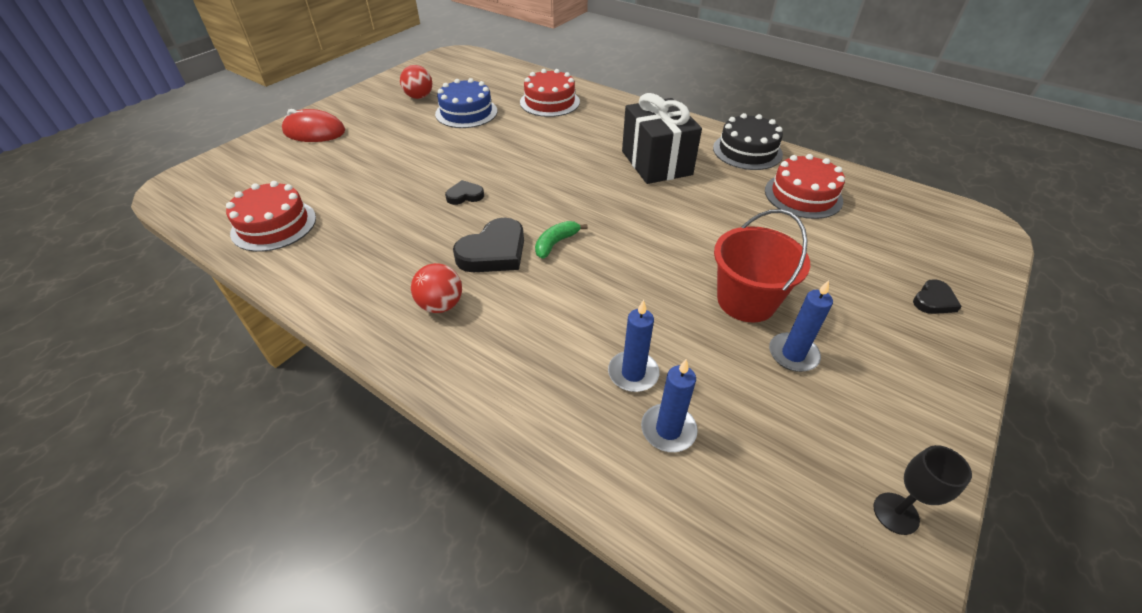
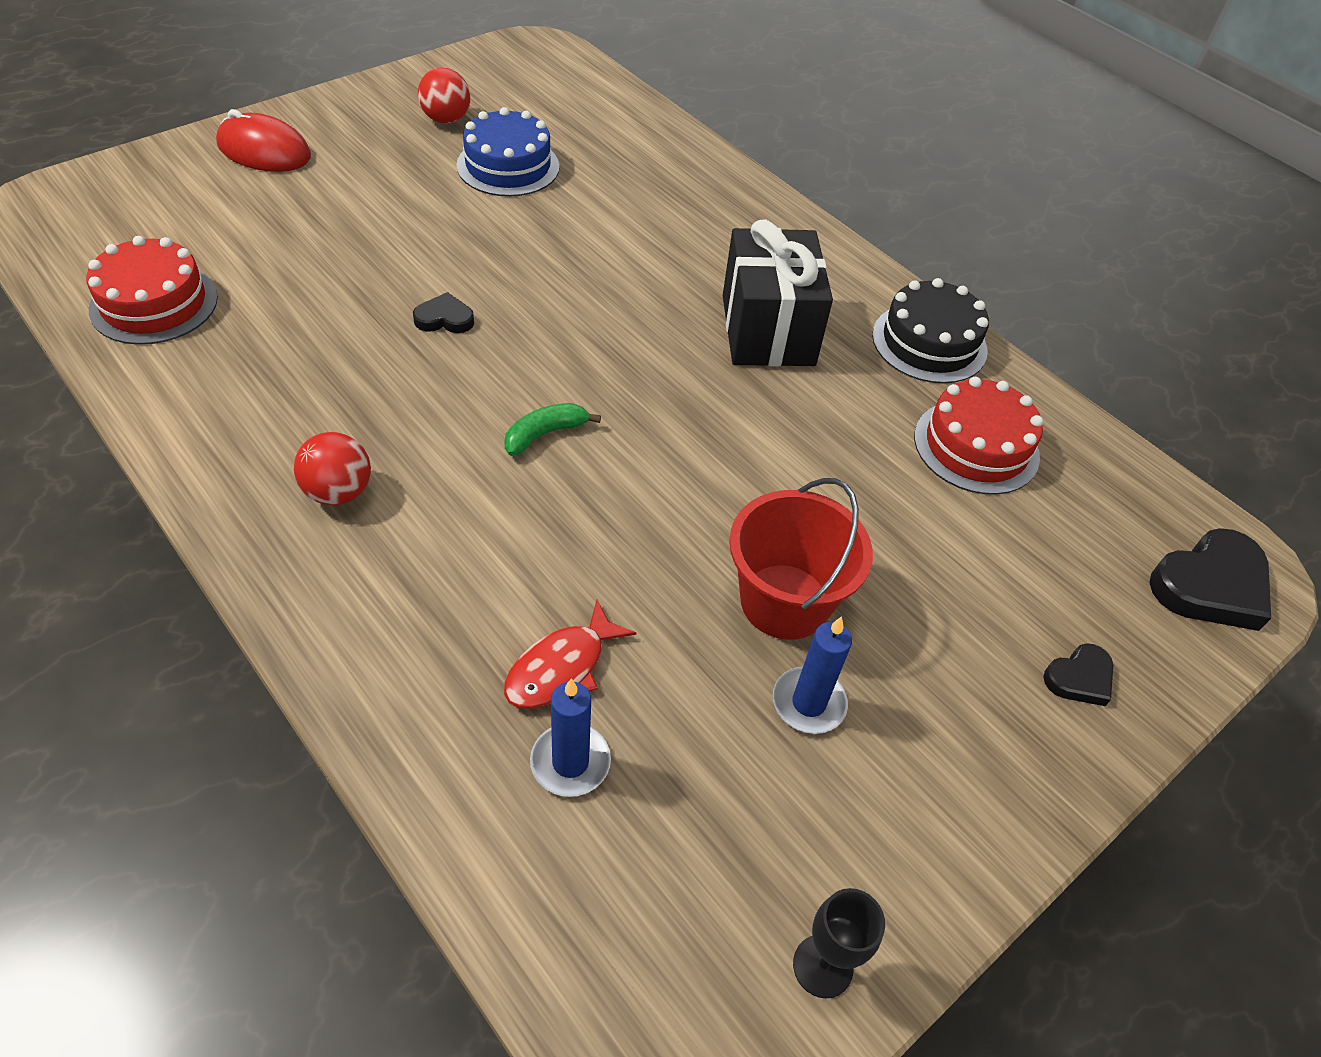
camera: 10 degrees right, 5 degrees up
(493, 252) = (448, 425): black heart -> black heart (1210, 585)
(549, 102) = (649, 175): red cake -> none
(633, 373) = (561, 668): blue candle -> red fish

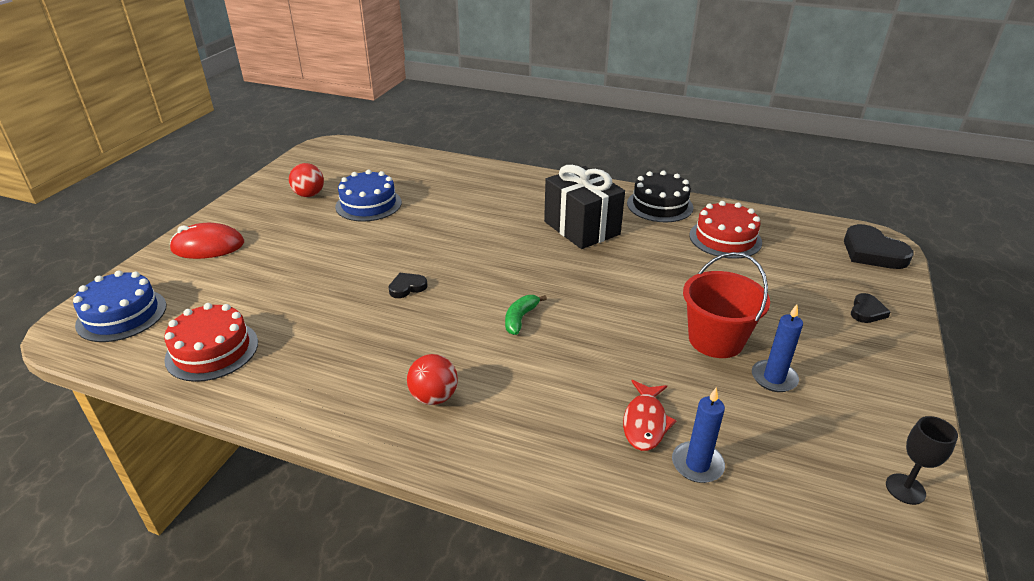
camera: 25 degrees left, 15 degrees down
(101, 209) = (122, 315): none -> blue cake
(1210, 585) = (872, 252): black heart -> black heart turned 120 degrees clockwise

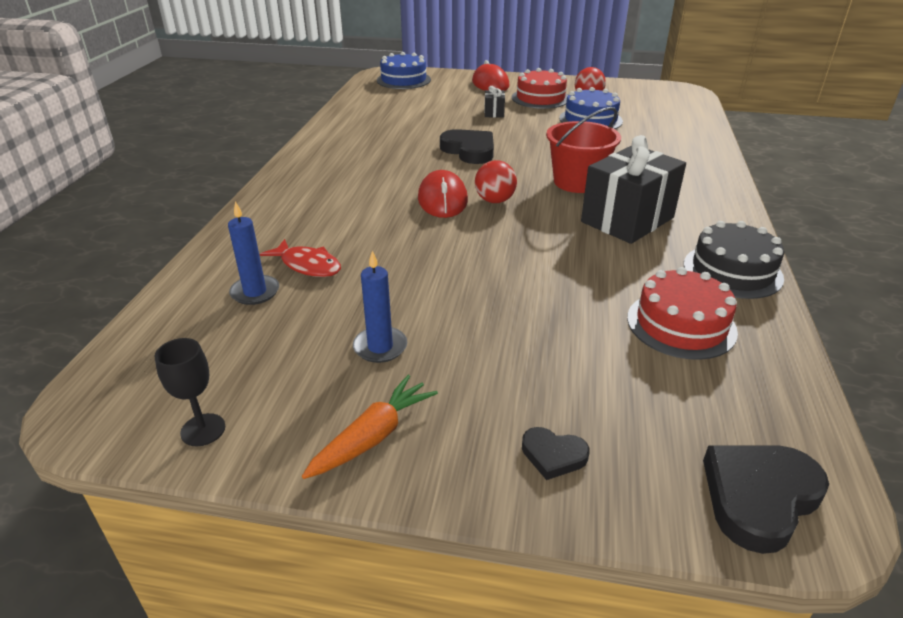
camera: 80 degrees right, 0 degrees up
(212, 350) = (374, 107): red cake -> red cake (540, 98)
(308, 257) = (494, 113): none -> black gift
(407, 287) = (469, 150): black heart -> black heart, size x1.84
(434, 397) = (335, 176): red ball -> red ball (495, 200)
(520, 319) = (442, 199): green banana -> red mouse
(645, 422) = (308, 265): red fish -> red fish turned 150 degrees counterclockwise
(715, 340) = (441, 308): red bucket -> red bucket (577, 182)
(877, 387) = (373, 436): none -> orange carrot

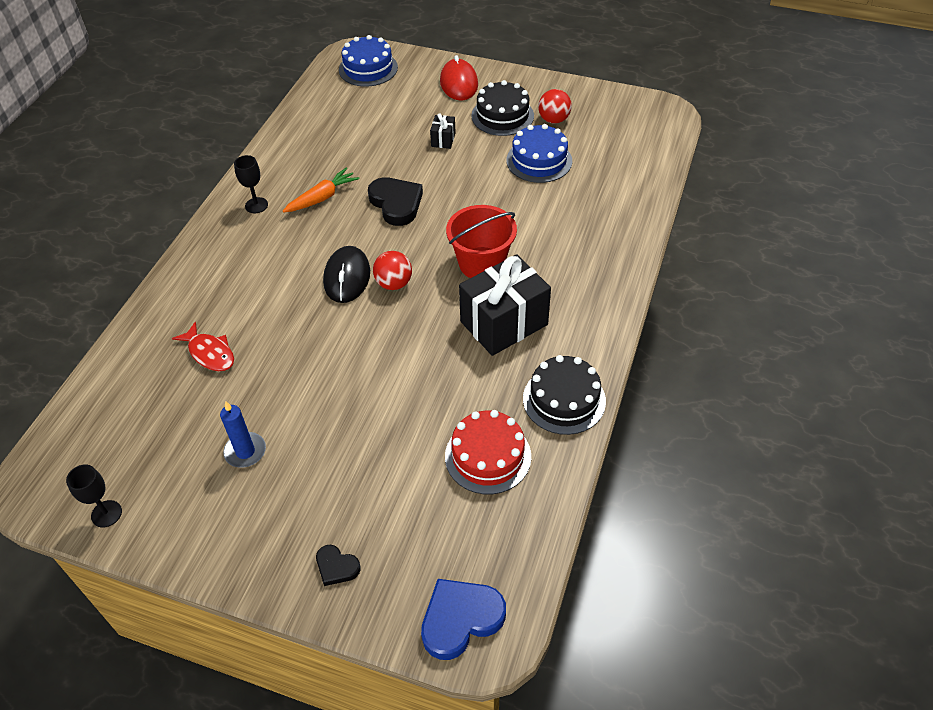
camera: 10 degrees right, 15 degrees up
(255, 292) = (162, 380): blue candle -> none
(326, 159) = (256, 205): none -> black goblet
(373, 436) = (219, 534): orange carrot -> orange carrot (322, 197)
(442, 199) = (347, 277): red mouse -> black mouse
(540, 98) = (502, 116): red cake -> black cake
(759, 497) = (460, 619): black heart -> blue heart

